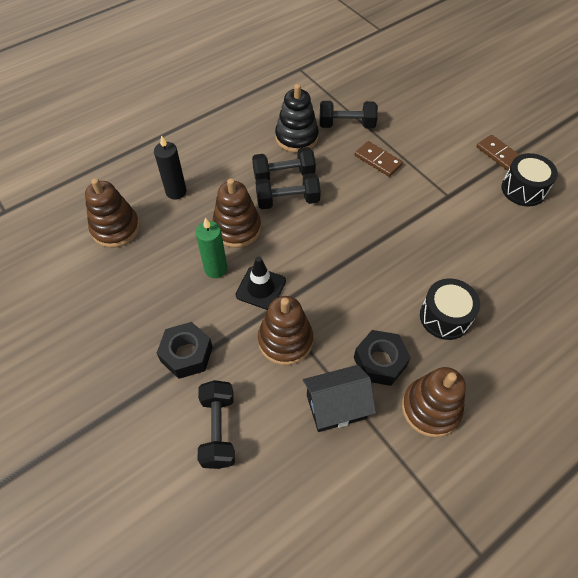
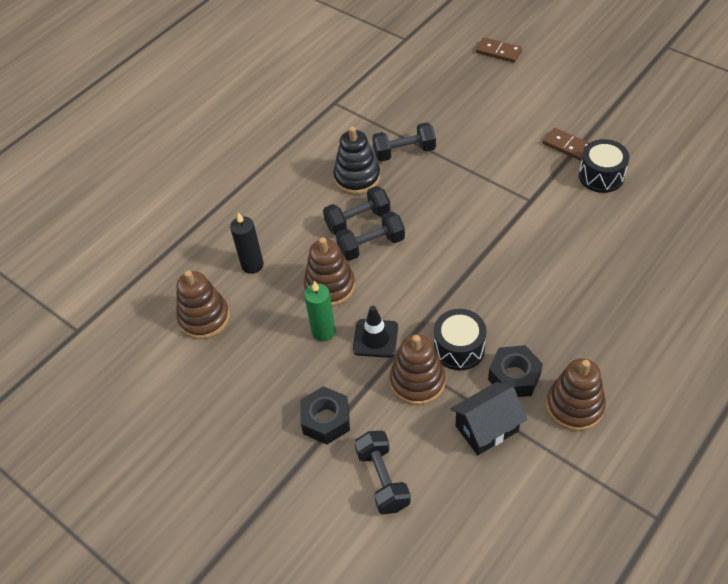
camera: 10 degrees left, 5 degrees down
(377, 160) = (448, 181): brown domino -> brown domino (498, 52)
(445, 317) = (562, 319): black drum -> black drum (459, 348)

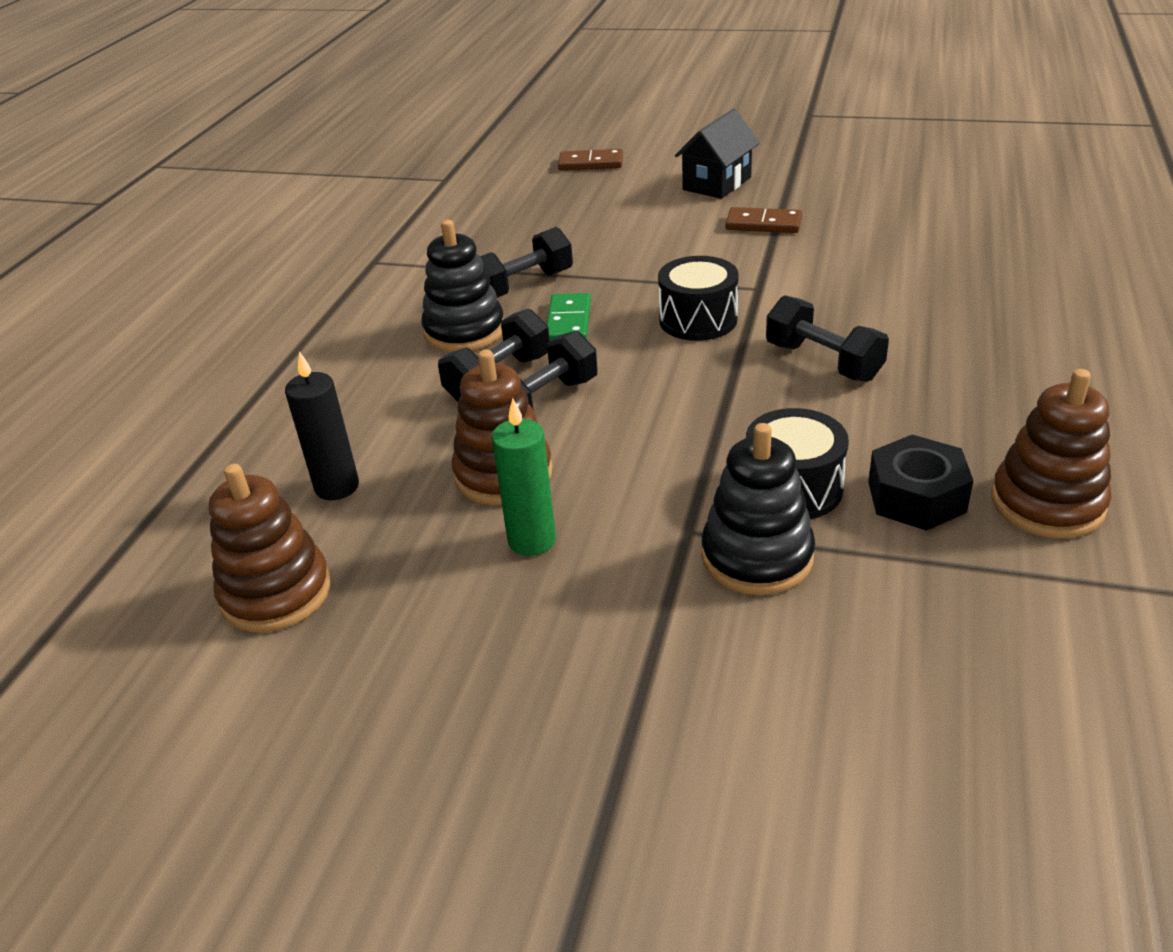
camera: 25 degrees left, 15 degrees down
(326, 420) = (625, 676): black nut -> none
(375, 338) = (635, 520): black traffic cone -> none
(383, 479) = (809, 736): black dumbbell -> black dumbbell (823, 362)
(413, 190) = (568, 322): none -> green domino
(417, 381) = (757, 556): brown stacking toy -> black stacking toy
(487, 428) = (934, 584): black house -> black house (717, 183)
(601, 176) = (836, 240): black drum -> black drum (698, 320)

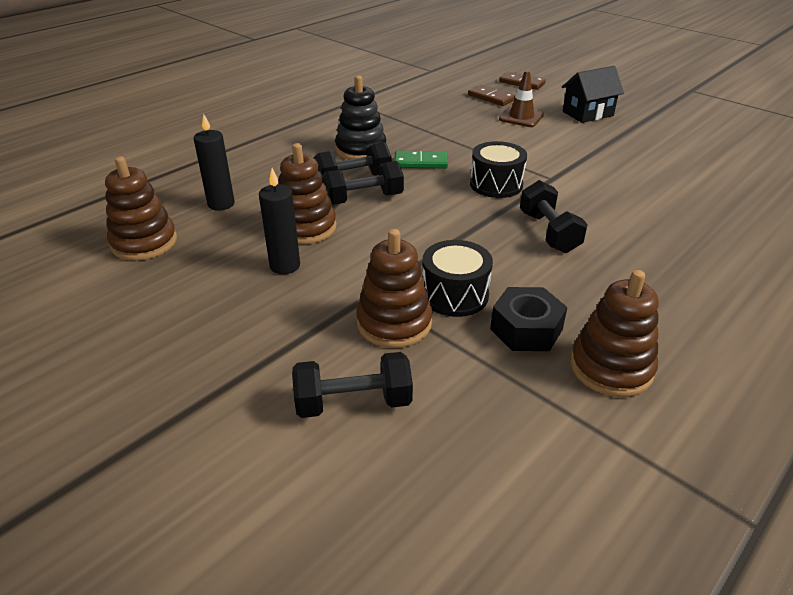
camera: 25 degrees right, 0 degrees up
(523, 286) = (416, 136): black dumbbell -> black dumbbell (353, 403)
(532, 540) = (285, 266): green candle -> black candle
(568, 322) = (420, 162): green domino -> green domino turned 60 degrees clockwise
(638, 214) = (521, 117): none -> brown traffic cone
(757, 556) = (394, 323): black stacking toy -> brown stacking toy
(763, 224) = (593, 144): brown domino -> brown domino (491, 98)

